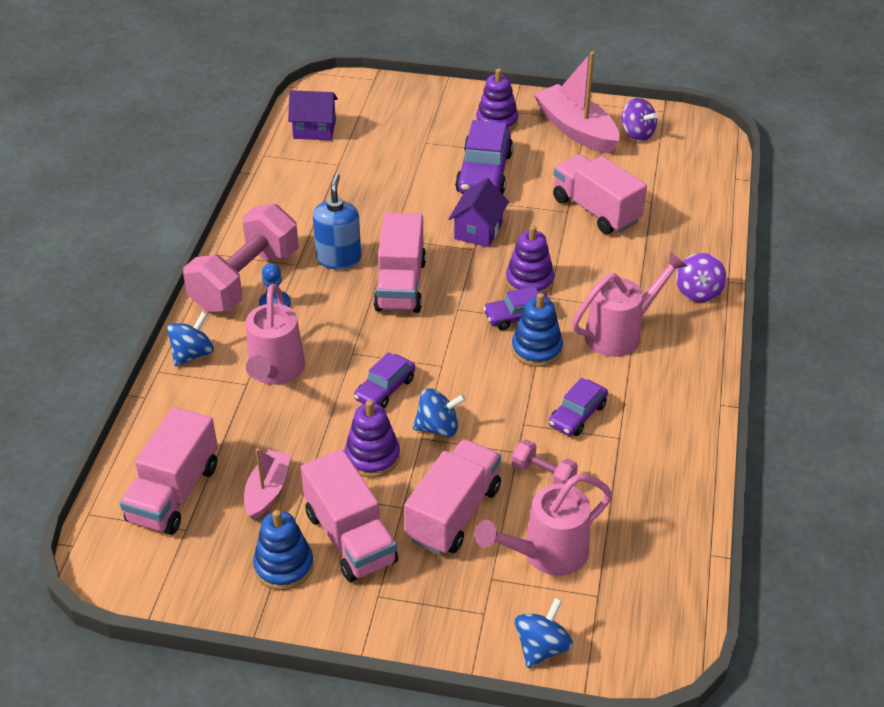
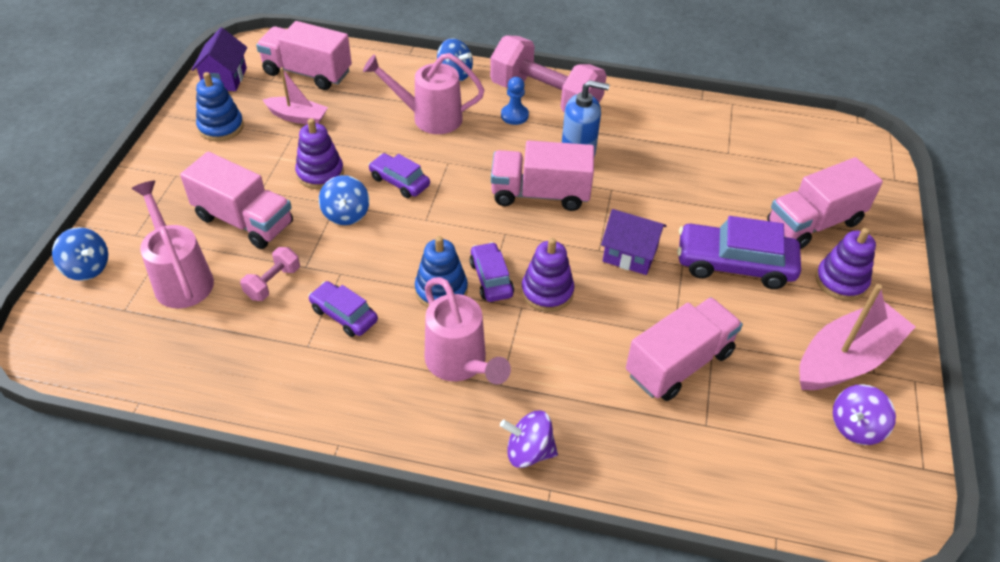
camera: 90 degrees right, 5 degrees up
(314, 129) = (784, 135): purple house -> purple house (225, 78)
(350, 537) = (237, 161): pink truck -> pink truck (814, 223)

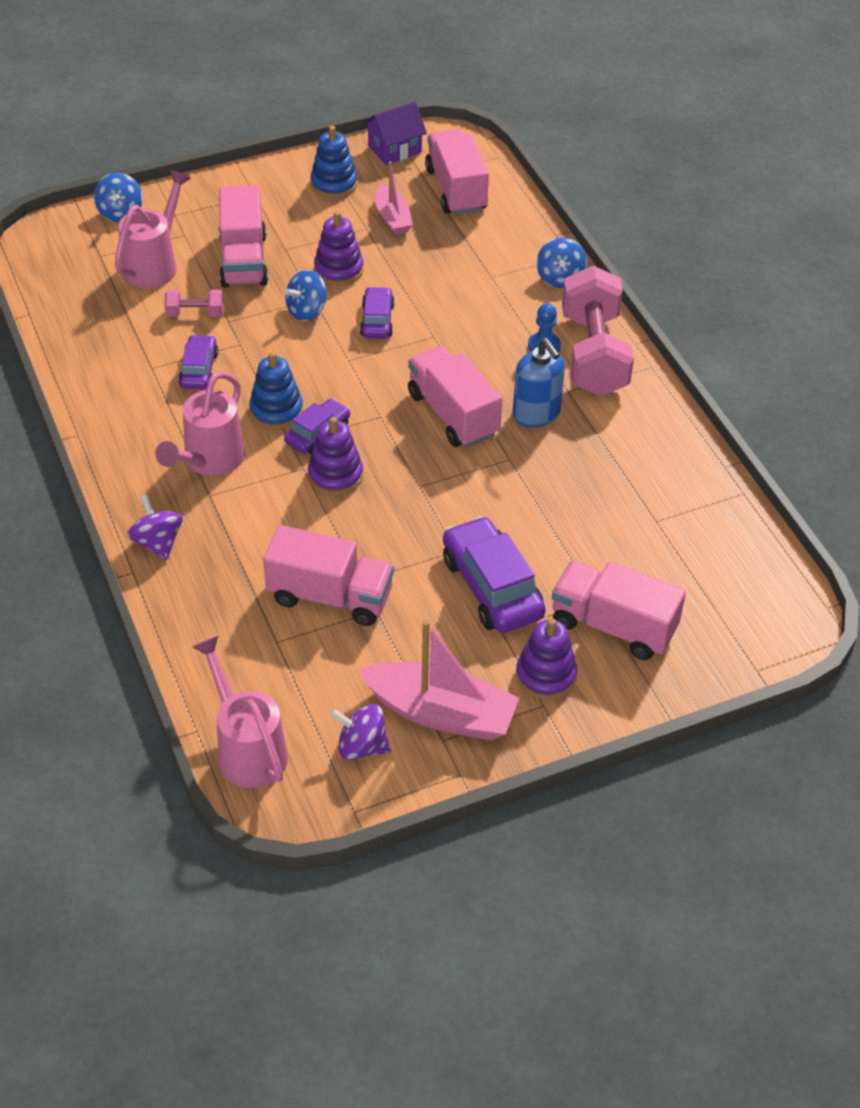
camera: 55 degrees right, 0 degrees up
(429, 117) = (479, 294): pink watering can -> pink watering can (247, 749)
(630, 254) = (433, 509): purple house -> none

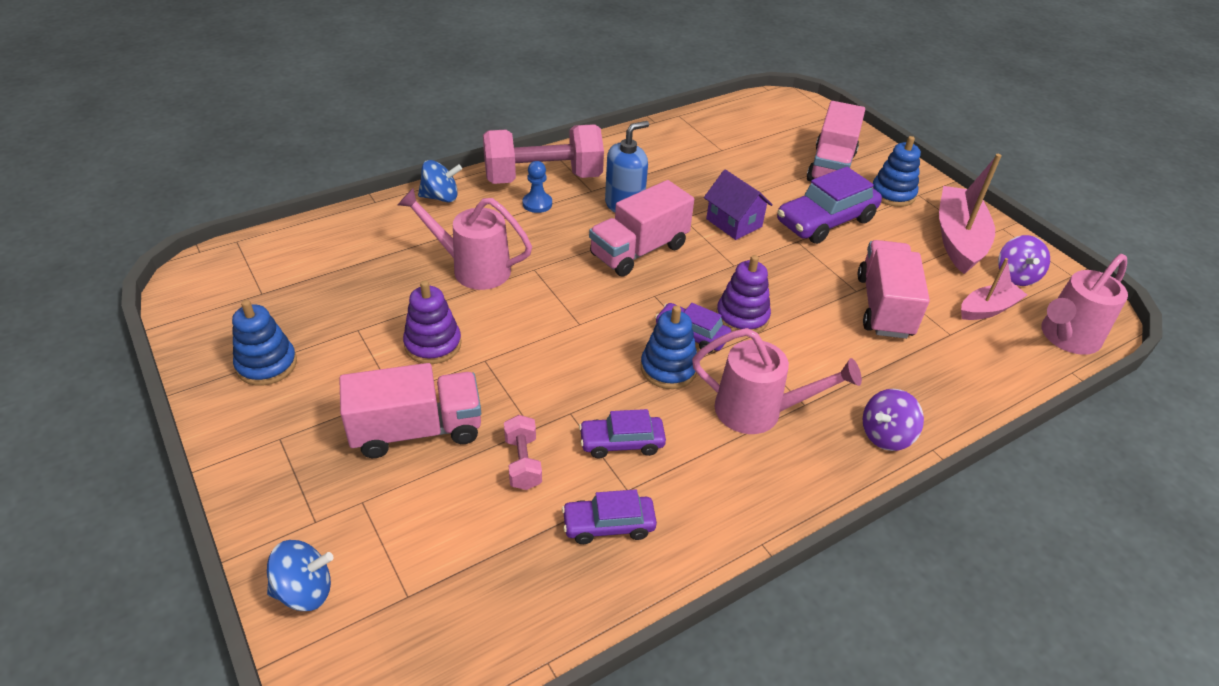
camera: 100 degrees left, 5 degrees down
(154, 264) = (427, 524): pink watering can -> pink watering can (473, 268)
(307, 311) = (506, 363): blue spinning top -> none
(377, 320) = (515, 308): purple car -> purple car (608, 525)
(392, 218) = (339, 310): pink boat -> pink boat (988, 309)
(395, 149) = (204, 319): purple house -> purple house (734, 223)
(456, 190) = (293, 267): pink truck -> none
(546, 675) = (892, 194): purple stacking toy -> blue stacking toy

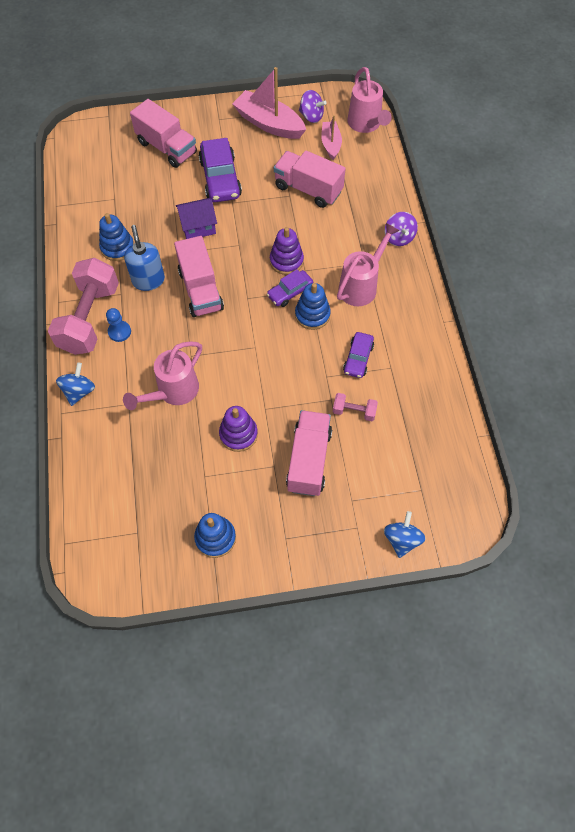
camera: 65 degrees left, 20 degrees up
(608, 525) = (410, 384): purple car -> none
(892, 194) = (211, 131): blue stacking toy -> blue stacking toy (117, 248)

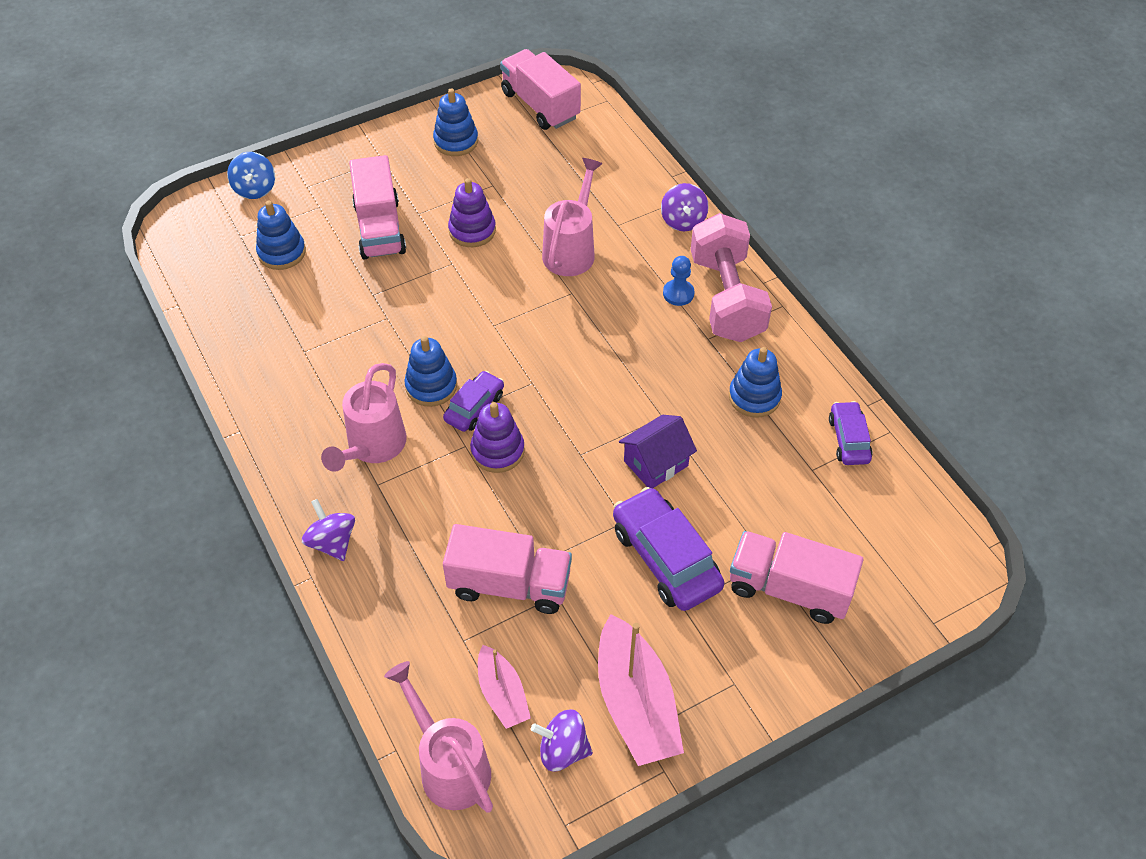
camera: 160 degrees right, 10 degrees down
(79, 391) = (683, 221): blue spinning top -> purple spinning top
(148, 280) = (681, 366): blue soap dispenser -> none
(200, 290) = (602, 374): pink truck -> pink truck (540, 105)
(269, 124) = (636, 703): pink boat -> pink boat turned 60 degrees clockwise
(354, 411) = (340, 289): pink dumbbell -> none
(358, 358) = (350, 349): purple car -> purple car (848, 439)
(391, 461) = (282, 252): none -> blue stacking toy

